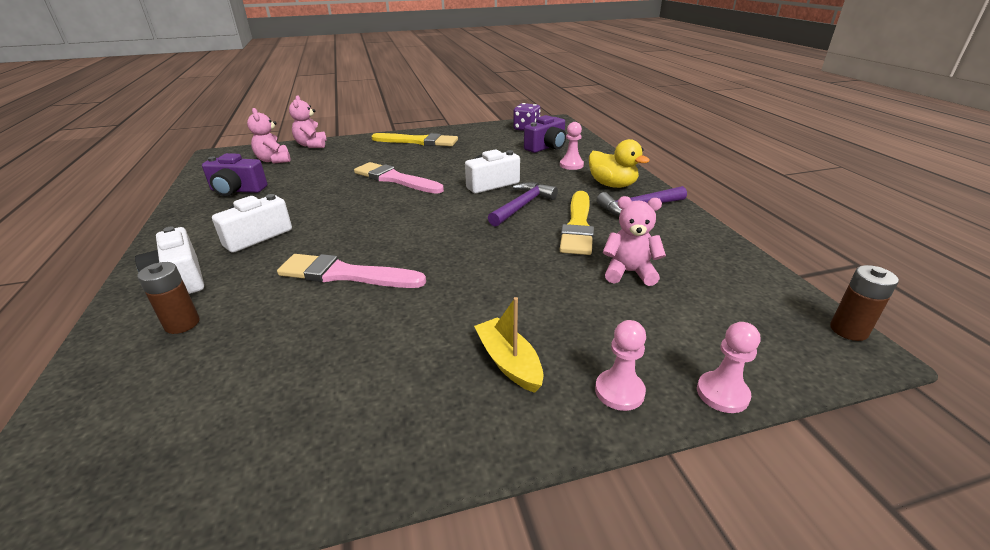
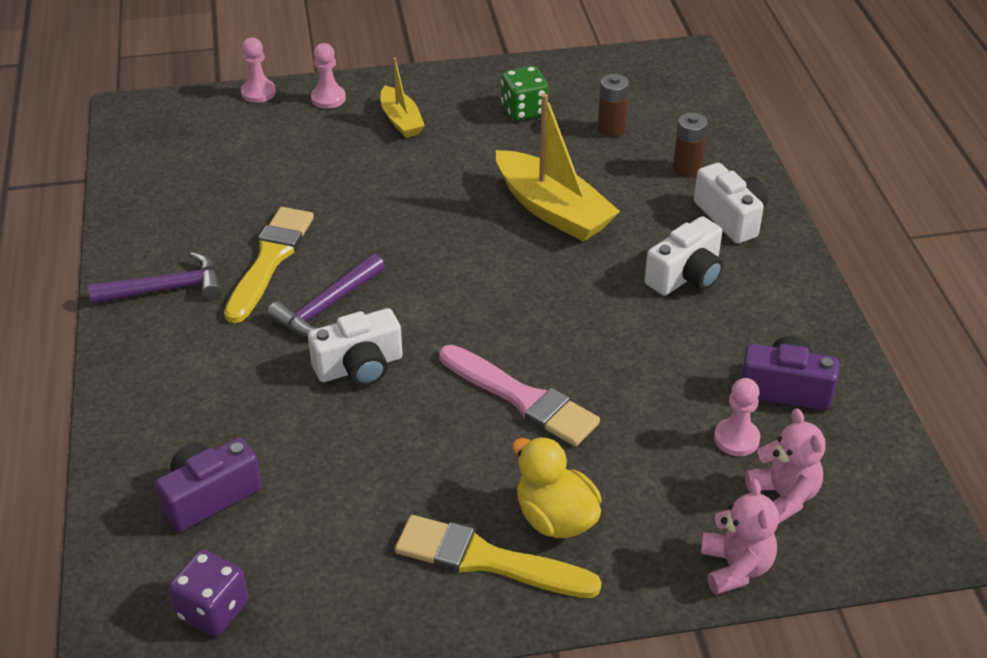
camera: 175 degrees left, 10 degrees up
(344, 393) = (524, 110): none -> green dice
(345, 274) = (553, 210): pink brush -> yellow boat
(571, 165) = (197, 416): pink pawn -> pink pawn (736, 439)
(612, 185) = (165, 346): yellow duck -> yellow duck (555, 518)
(629, 272) = (253, 189): pink teddy bear -> none
(848, 330) = (114, 124): brown battery -> brown battery (611, 129)

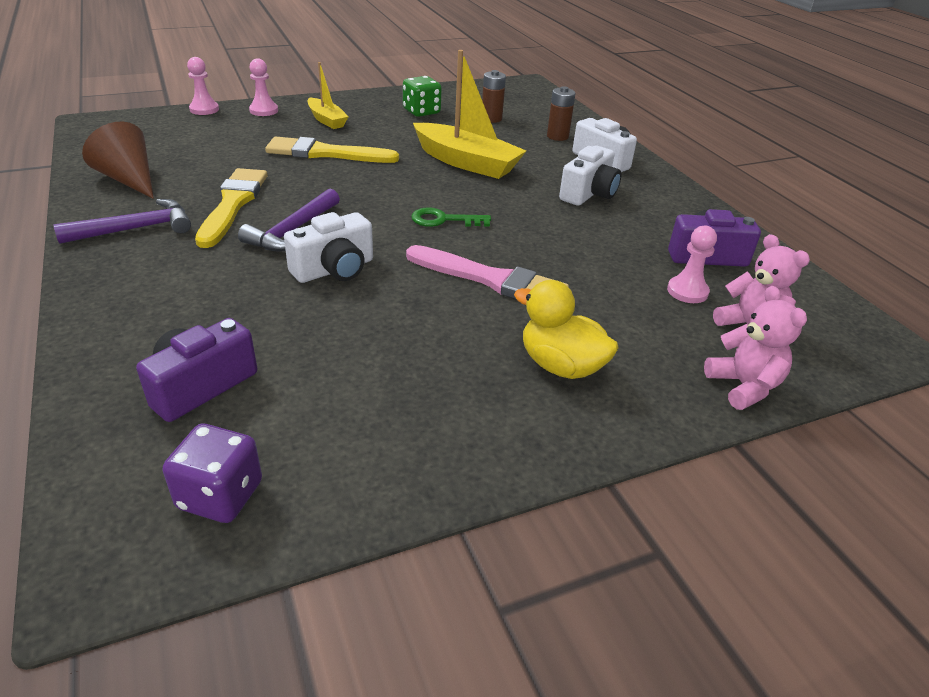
camera: 15 degrees left, 5 degrees down
(165, 212) = (129, 180): none -> brown cone
(487, 560) = (510, 408): yellow brush -> yellow brush (326, 153)
(497, 305) = (444, 220): none -> green key

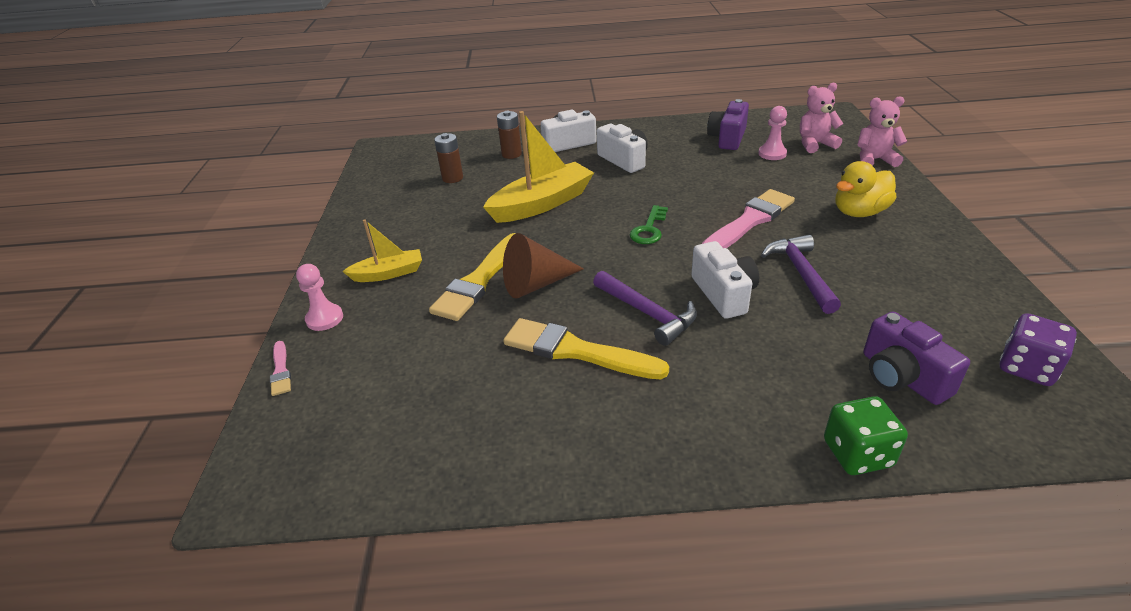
camera: 65 degrees left, 0 degrees up
(129, 180) = (476, 439): brown cone -> brown cone (536, 284)
(136, 229) = (612, 427): purple hammer -> purple hammer (801, 273)
(204, 109) = (281, 371): pink pawn -> pink brush
(421, 112) = (408, 212): green dice -> green dice (857, 453)

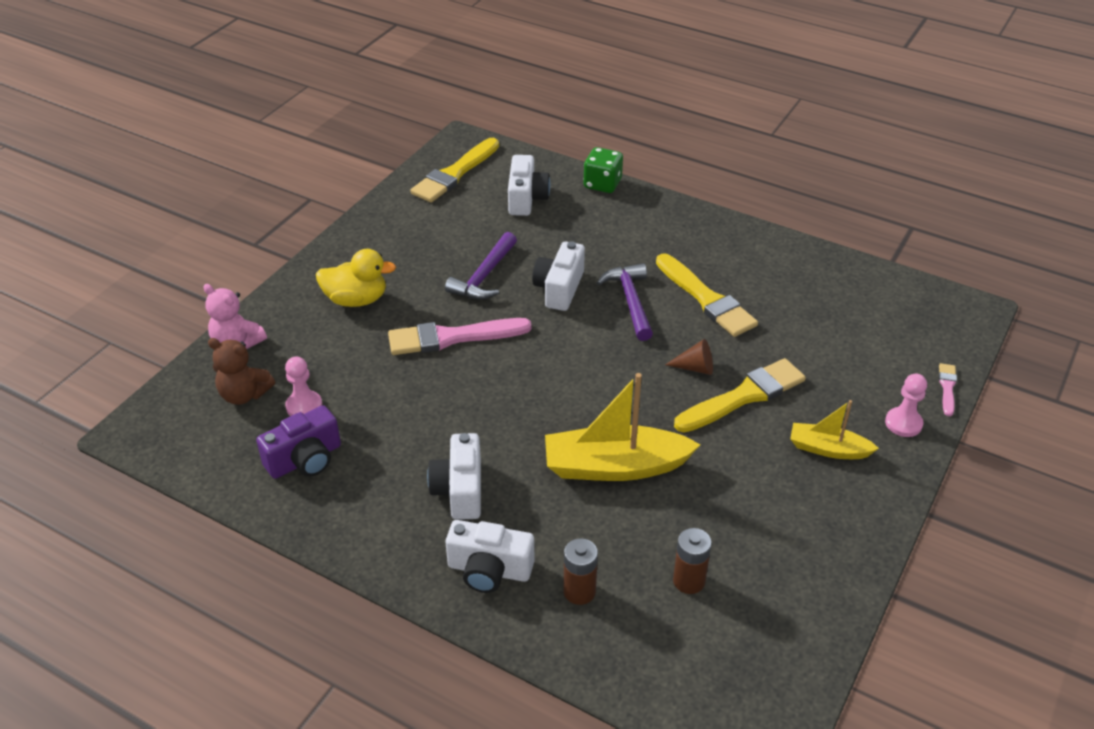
camera: 150 degrees left, 5 degrees up
(536, 284) = (695, 368): brown cone -> brown cone, size x0.58
(649, 229) = (545, 375): green key -> none
(815, 144) = (244, 394): pink teddy bear -> brown teddy bear
(902, 377) = (526, 198): purple camera -> white camera
(1027, 367) = (454, 174): purple dice -> yellow brush

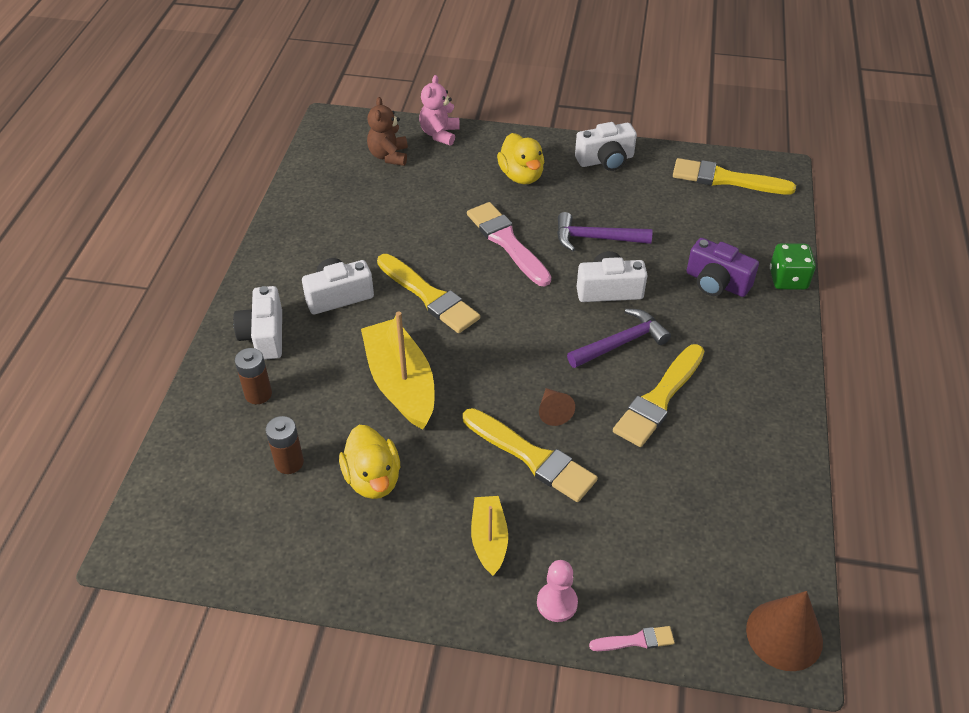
camera: 70 degrees right, 5 degrees up
(304, 406) = (390, 188): pink pawn -> none
(305, 459) = (338, 207): purple camera -> purple camera (716, 283)
(500, 415) = (429, 296): none -> yellow brush
(526, 198) = (724, 234): white camera -> white camera (605, 160)
(733, 516) = (373, 479): none -> yellow duck
(955, 308) = (784, 635): none -> brown cone

